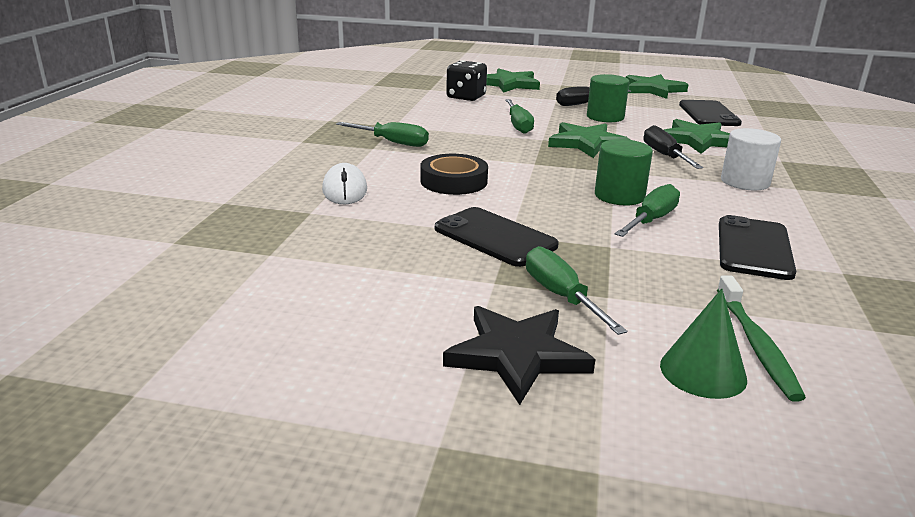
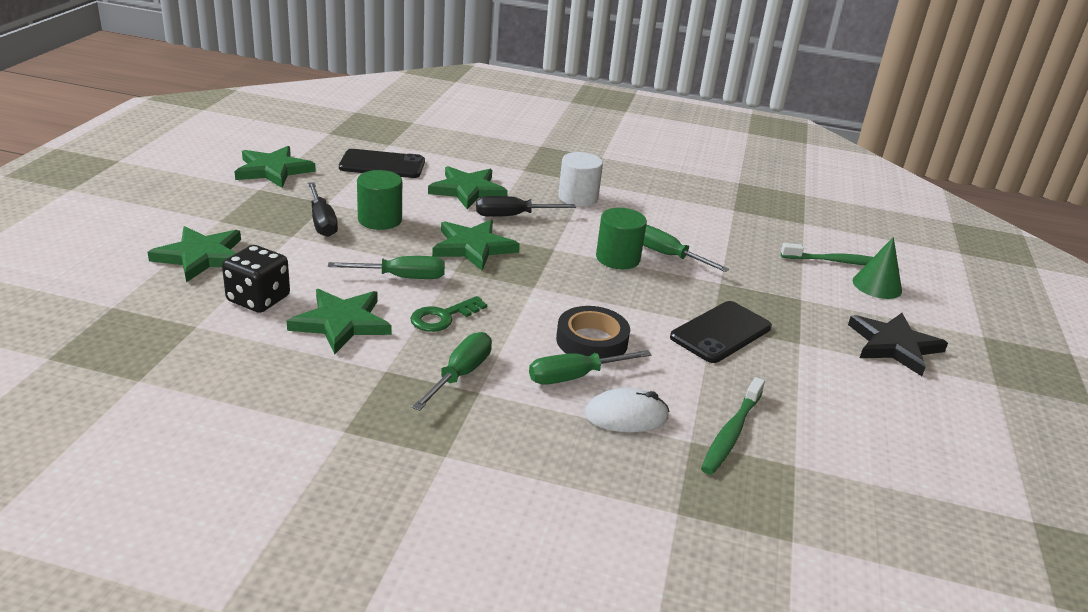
camera: 90 degrees left, 5 degrees up
(320, 229) = (731, 433): none -> green toothbrush
(446, 114) = (341, 323): none -> green star
(467, 137) = (443, 317): none -> green key
(561, 296) = (810, 317): green screwdriver -> green screwdriver (575, 376)
(754, 248) = (707, 228): black phone -> none

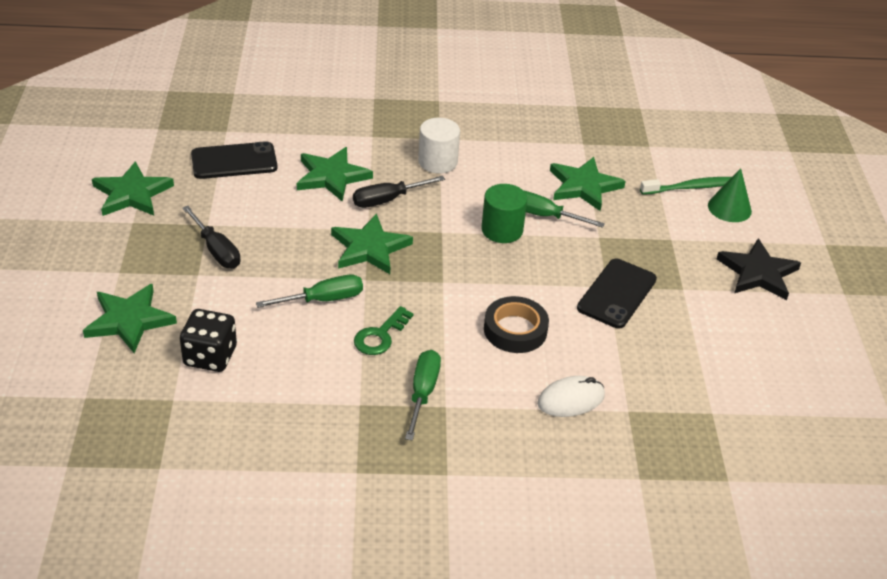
camera: 15 degrees left, 10 degrees up
(341, 323) = (297, 364): green star -> green star (583, 186)
(380, 220) = (268, 234): green cylinder -> none
(575, 376) = (516, 371): green screwdriver -> none
(731, 433) = (656, 395): green toothbrush -> none

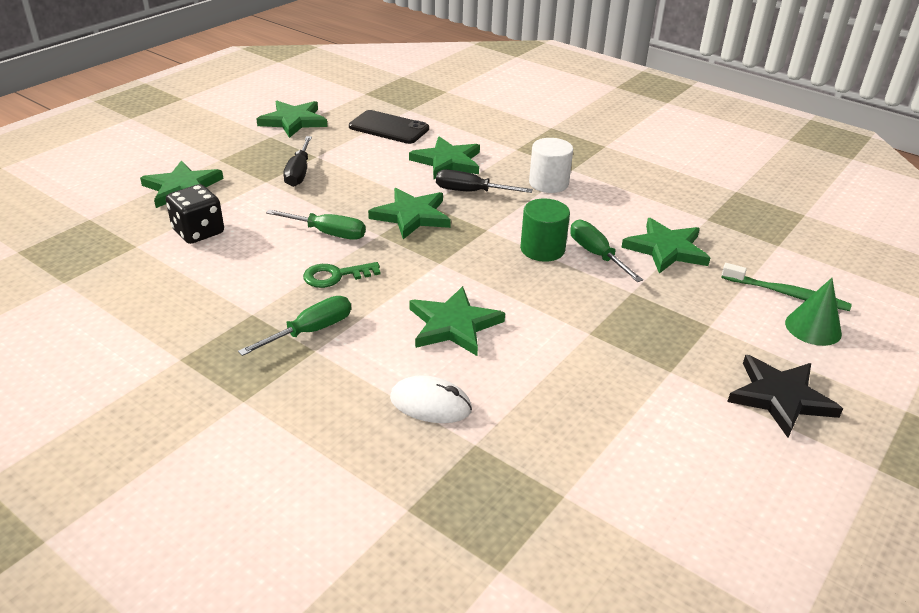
camera: 40 degrees right, 5 degrees down
(515, 330) = (454, 325): black tape -> green star
(616, 294) = (591, 343): black phone -> none

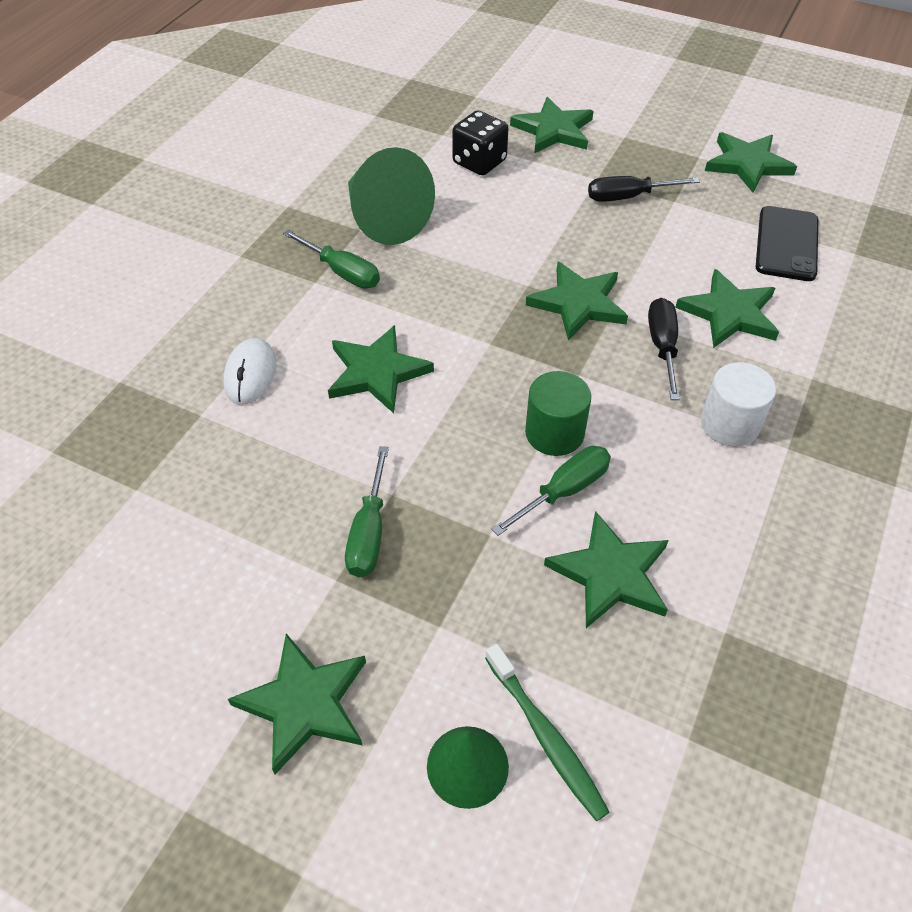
camera: 80 degrees right, 15 degrees up
(246, 297) = (383, 219): none -> green cone
(327, 233) = (513, 246): green screwdriver -> green screwdriver (369, 531)
(335, 276) = (436, 268): green key -> none
(780, 397) = (304, 703): black star -> green star
(787, 294) = (546, 737): green toothbrush -> green toothbrush turned 45 degrees counterclockwise

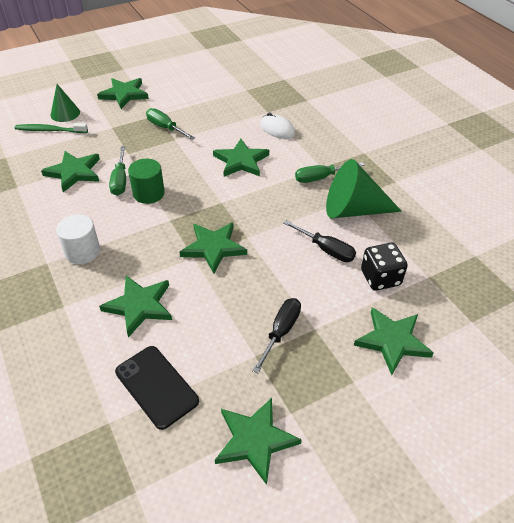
camera: 125 degrees right, 5 degrees down
(662, 347) = (150, 260): black screwdriver -> black screwdriver (326, 249)

